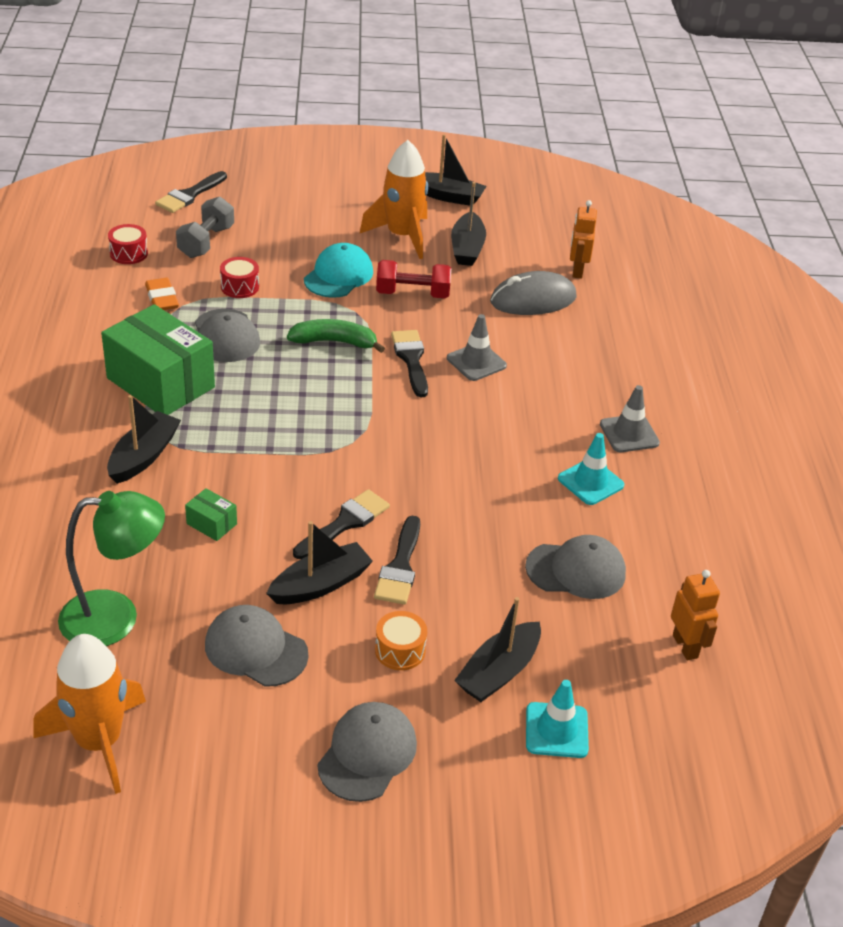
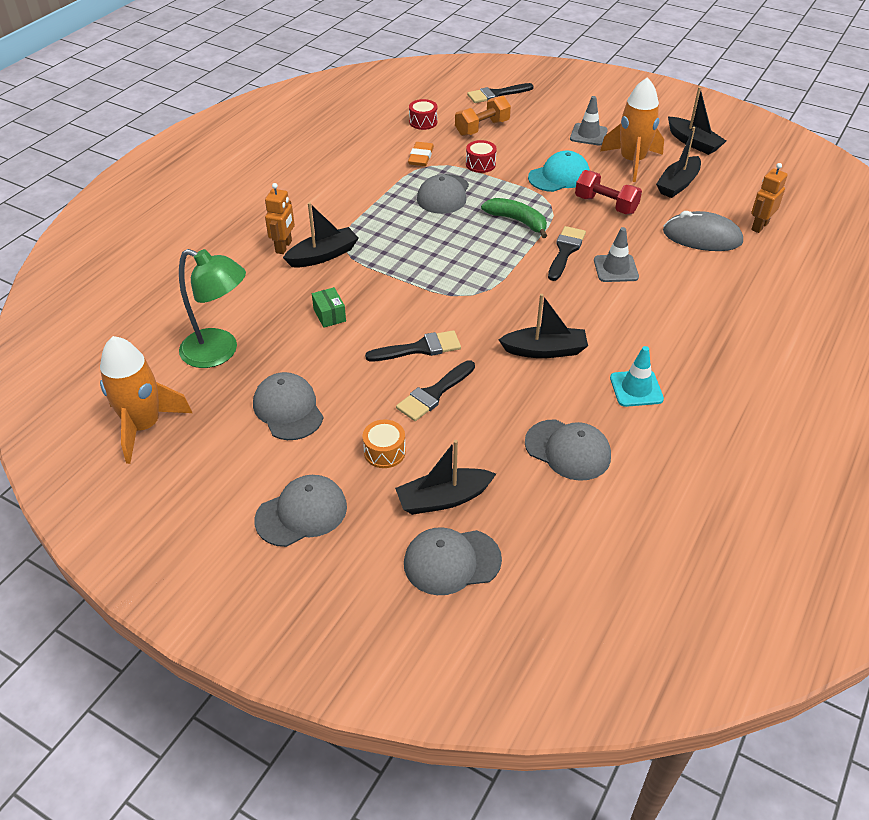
camera: 35 degrees right, 5 degrees up
(160, 383) = (374, 212): green box -> none
(206, 242) = (482, 128): grey dumbbell -> orange dumbbell
(320, 584) = (367, 383): black boat -> black boat (545, 350)
(556, 730) = (451, 561): turquoise traffic cone -> grey cap
(629, 434) = (701, 364): grey traffic cone -> grey traffic cone (588, 135)
(685, 646) = (611, 546): orange robot -> orange robot (284, 247)

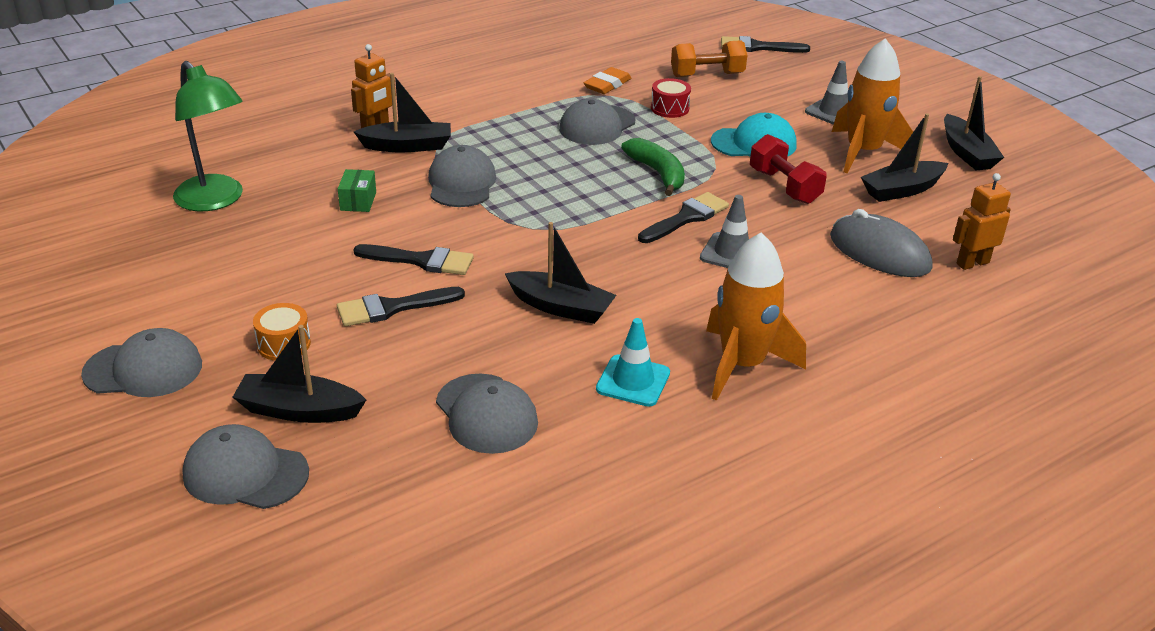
camera: 25 degrees right, 10 degrees down
(144, 426) = (80, 241): orange rocket -> orange rocket (742, 365)
(288, 409) = (228, 272): grey cap -> grey cap (461, 183)
(423, 122) = (643, 53): red drum -> none

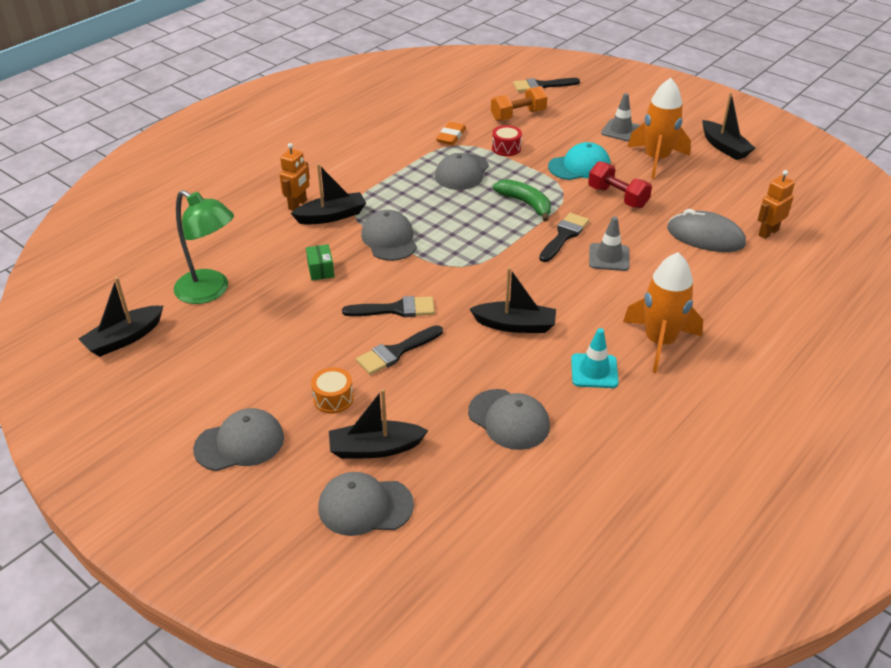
camera: 15 degrees left, 5 degrees up
(902, 190) = (696, 185): black boat -> black boat (124, 338)

